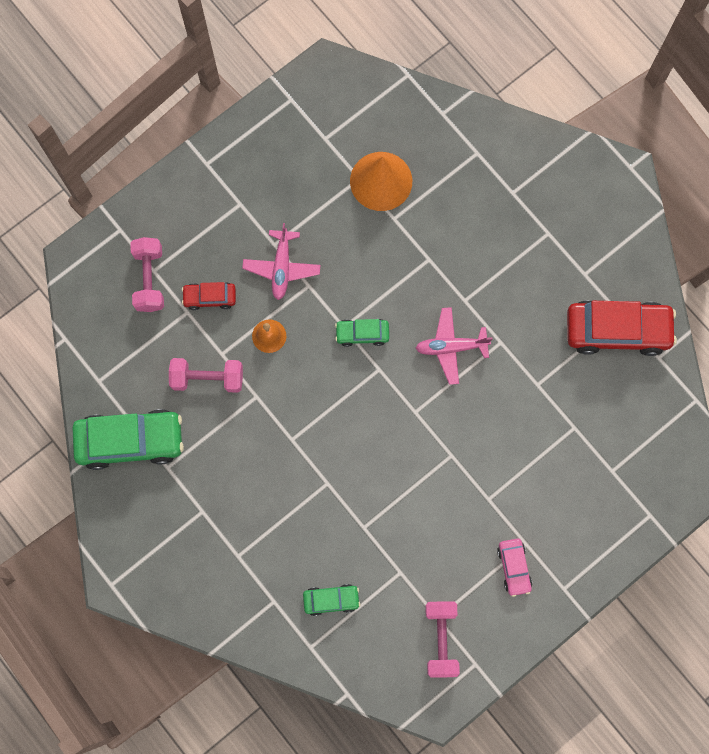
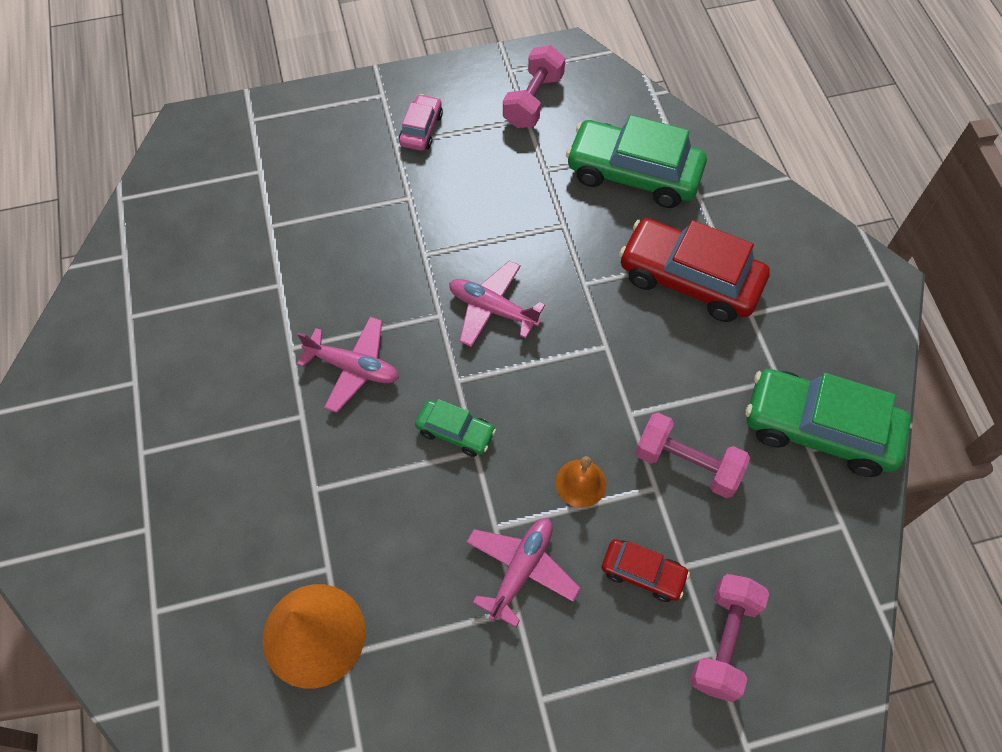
camera: 155 degrees left, 15 degrees down
(331, 600) = (633, 174): green car -> green car, size x1.98
(381, 433) = (492, 309): none -> pink plane
(617, 330) = (146, 302): red car -> red car (689, 279)

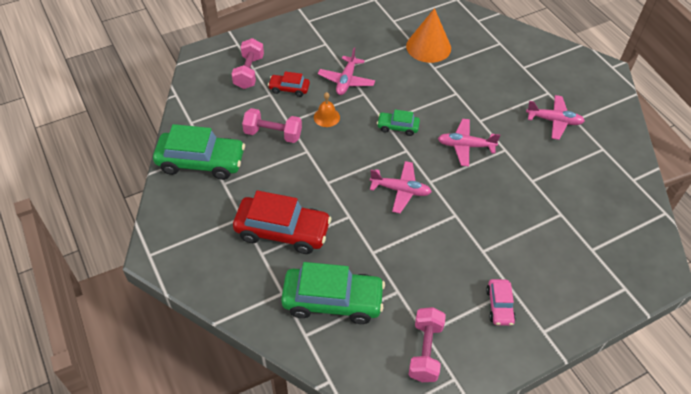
camera: 165 degrees right, 10 degrees down
(172, 387) = (554, 121): none -> pink plane

